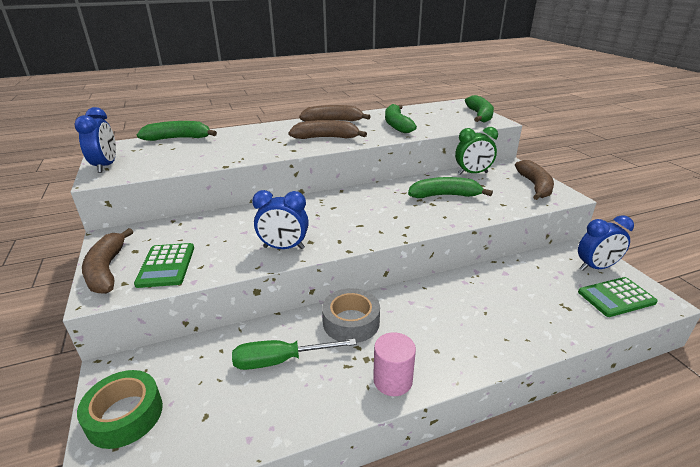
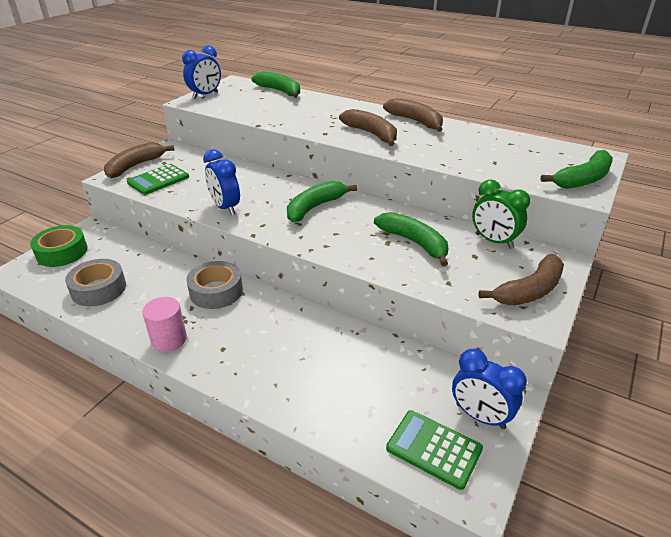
camera: 50 degrees right, 5 degrees up
(247, 405) = (99, 289): none -> grey tape
(280, 361) = (147, 281): green screwdriver -> none
(397, 125) = (462, 149): green banana -> green banana (315, 207)

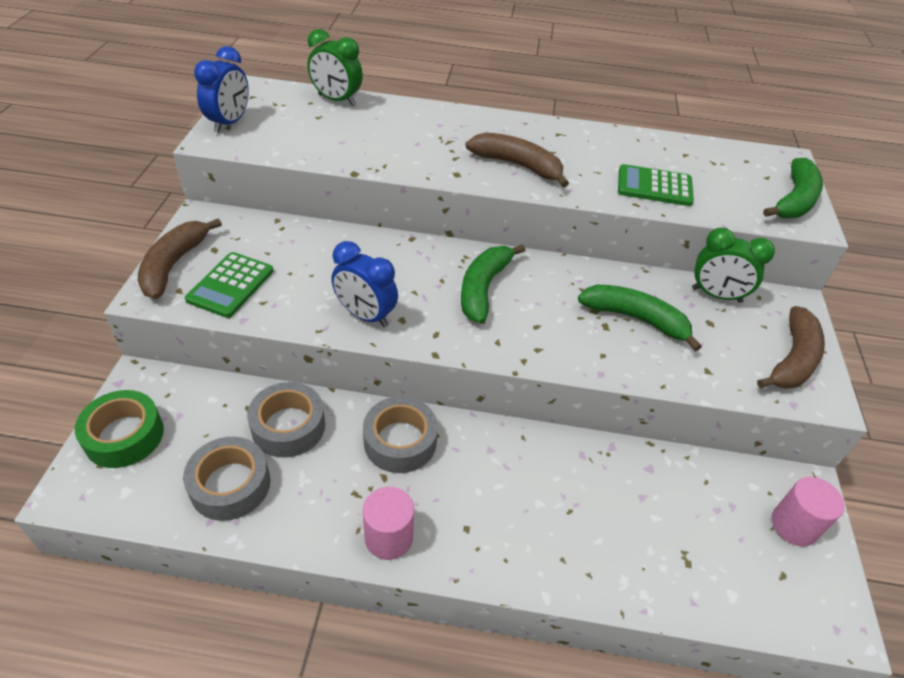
camera: 25 degrees left, 10 degrees up
(154, 268) = (288, 426): none -> grey tape
(280, 91) = (336, 100): green banana -> green clock
(416, 121) = (555, 133): brown banana -> none
(434, 449) = (775, 584): green calculator -> green calculator (654, 186)
(480, 416) = (794, 525): blue clock -> pink cylinder

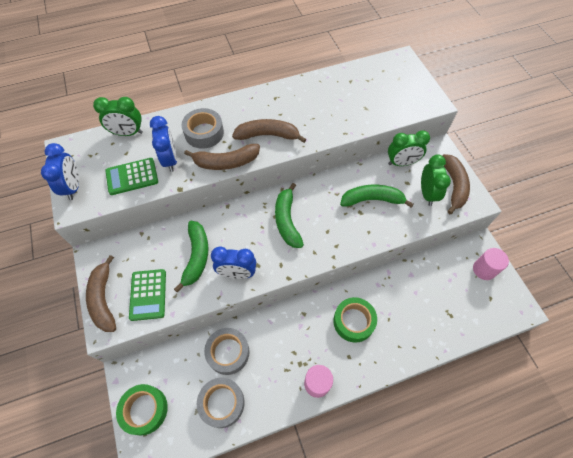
camera: 25 degrees left, 15 degrees up
(367, 142) = (170, 160): none -> blue clock
(400, 441) = (289, 328): grey tape -> grey tape (204, 133)
(437, 171) = (226, 162): none -> brown banana
(507, 484) = (353, 321): none -> green tape
(654, 186) = (347, 115): green calculator -> green calculator (132, 177)
(737, 350) = (427, 193): none -> green clock
(794, 200) = (419, 89): green banana -> green banana (196, 256)

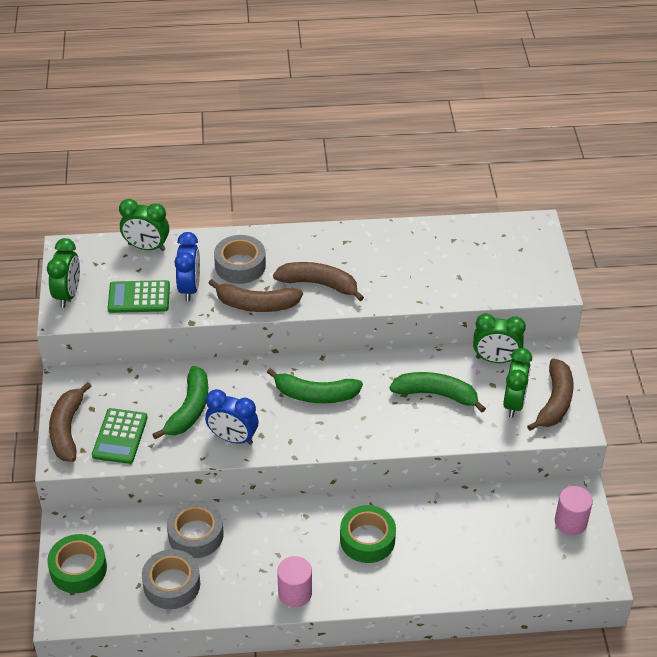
camera: 15 degrees right, 15 degrees down
(73, 187) = (68, 294): blue clock -> green clock
(287, 221) = (315, 394): green banana -> green banana turned 90 degrees counterclockwise

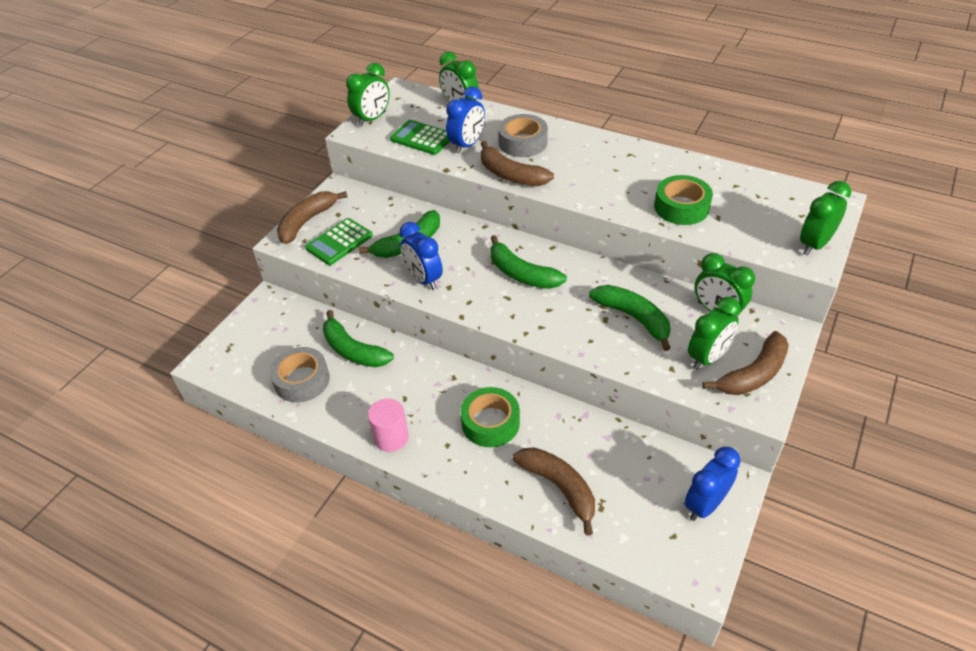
camera: 35 degrees right, 0 degrees up
(78, 569) = (247, 335): green tape -> green tape (681, 207)
(195, 535) = (353, 350): grey tape -> green banana
(319, 284) = (578, 178): brown banana -> brown banana (559, 487)
(546, 273) = (814, 244): none -> green clock
(570, 522) = (705, 505): pink cylinder -> blue clock

